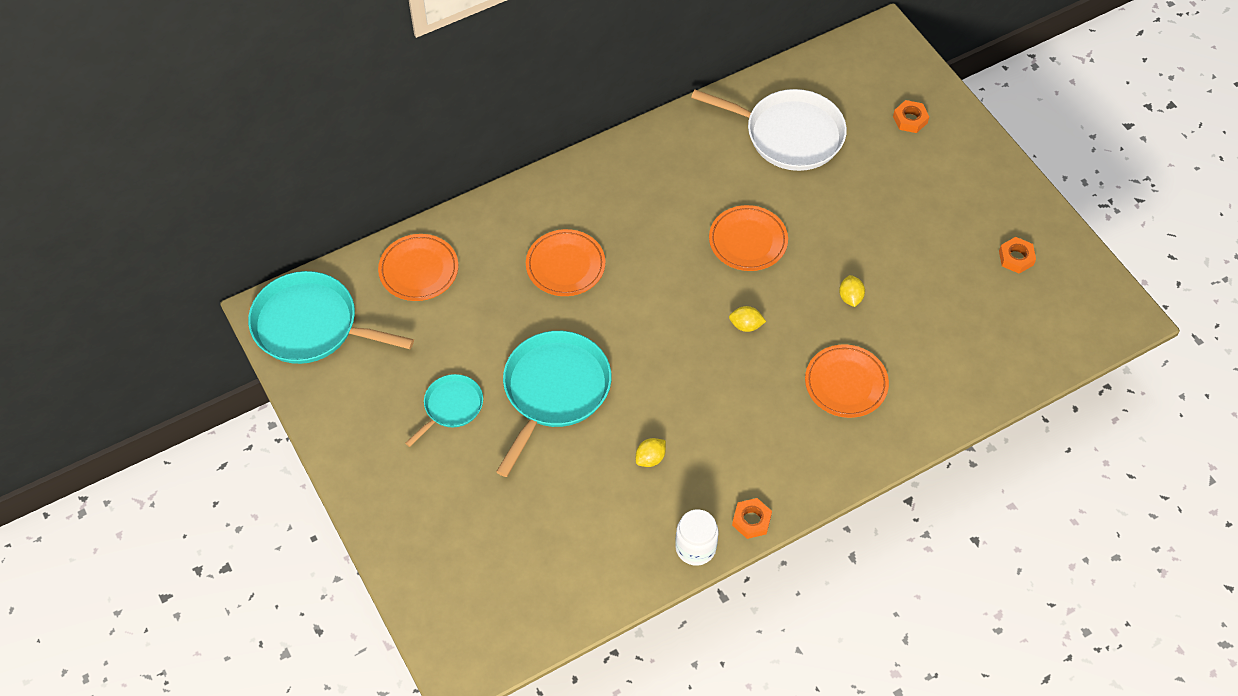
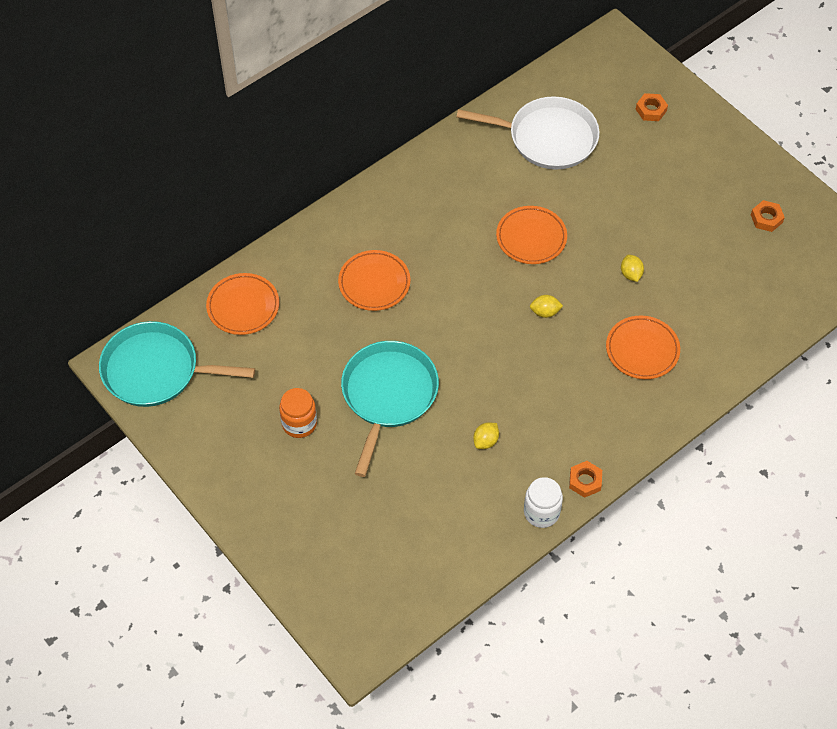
camera: 10 degrees left, 0 degrees up
(451, 407) = (299, 423): turquoise pan -> orange jar

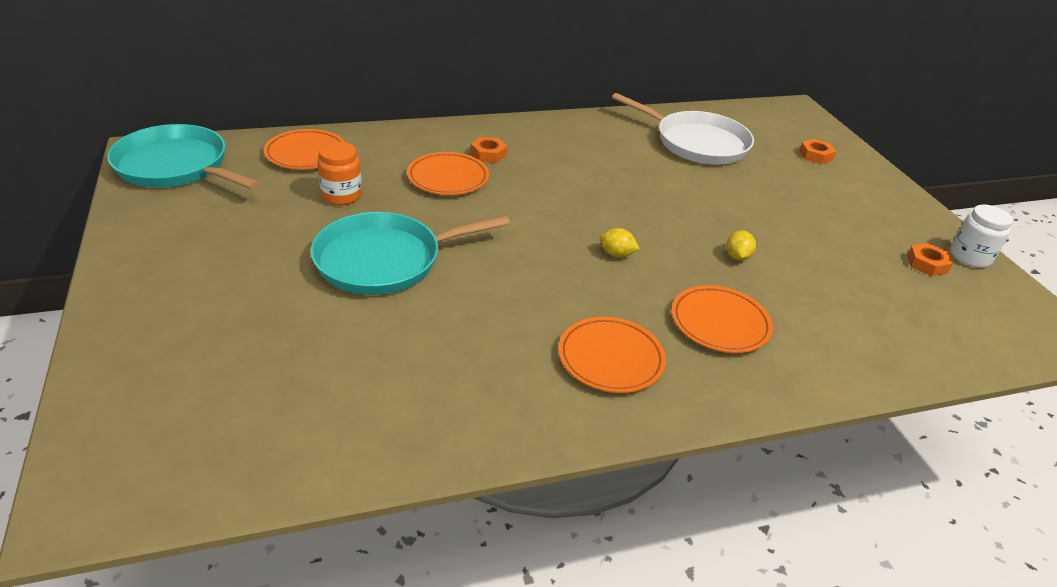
camera: 20 degrees right, 20 degrees down
(299, 423) = (267, 249): orange jar -> orange jar (341, 196)
(388, 395) = (385, 260): turquoise pan -> turquoise pan turned 150 degrees counterclockwise
(485, 441) = (464, 338): yellow lemon -> none
(531, 237) = (637, 197): orange plate -> orange plate (610, 359)
(541, 512) = (481, 441): white jar -> white jar (970, 257)
(585, 481) = (566, 428): orange nut -> orange nut (488, 154)

